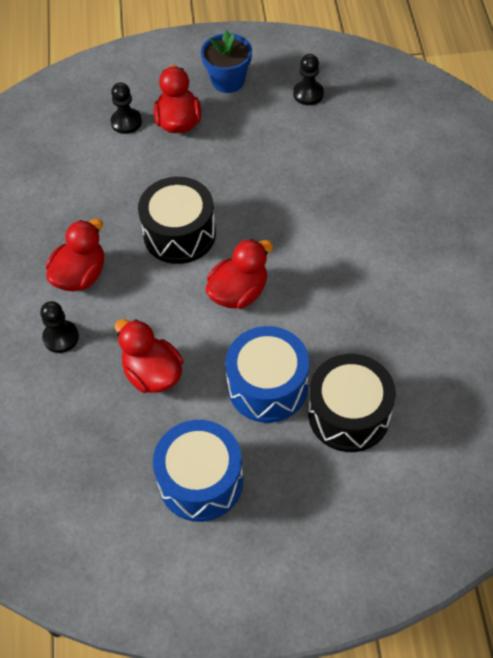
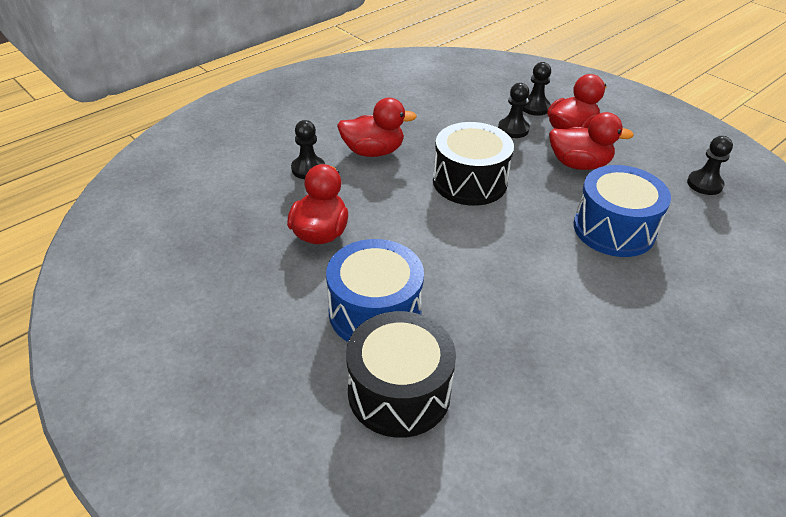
camera: 50 degrees right, 15 degrees down
(141, 158) = (513, 129): none -> black pawn
(201, 481) = (236, 316): blue drum -> blue drum (614, 229)
(228, 81) = (646, 135): blue flower pot -> none
(239, 292) = (452, 244): red duck -> red duck (579, 164)

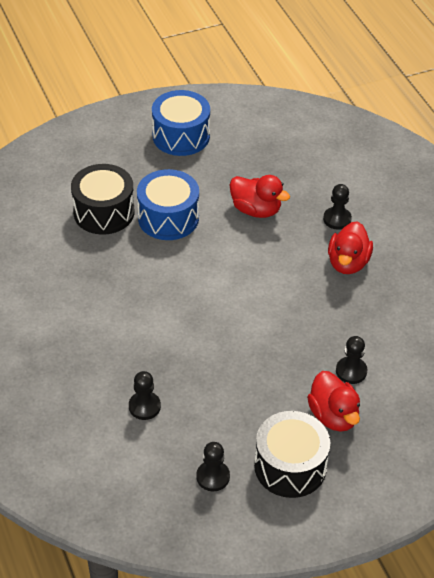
camera: 110 degrees right, 5 degrees up
(469, 182) = (282, 310): black drum -> black drum (290, 466)
(535, 107) = (385, 405): black pawn -> black pawn (144, 406)
(579, 164) = (278, 396): red duck -> none
(614, 229) = (185, 377): blue drum -> blue drum (181, 136)

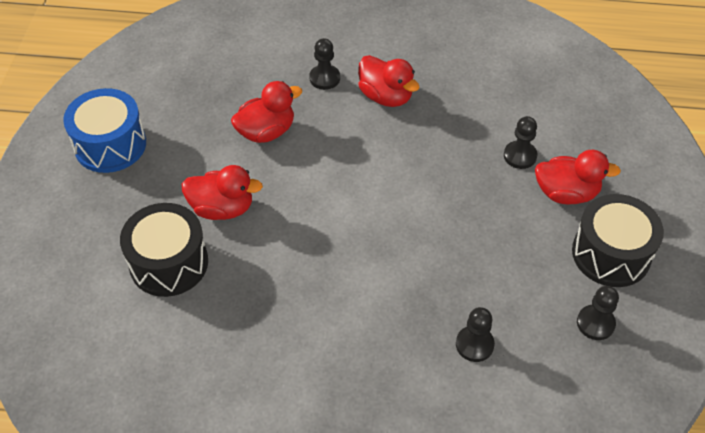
camera: 60 degrees left, 5 degrees up
(168, 218) = (222, 208): blue drum -> red duck

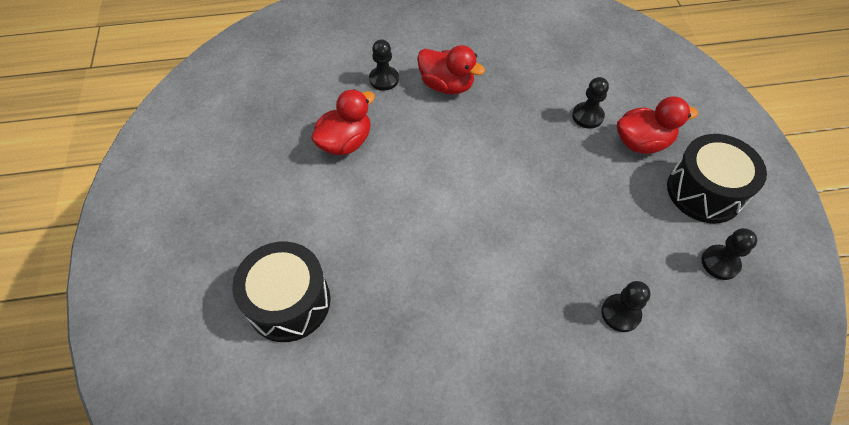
camera: 15 degrees left, 5 degrees up
(110, 145) = (191, 189): blue drum -> none
(222, 208) = (326, 230): red duck -> none

